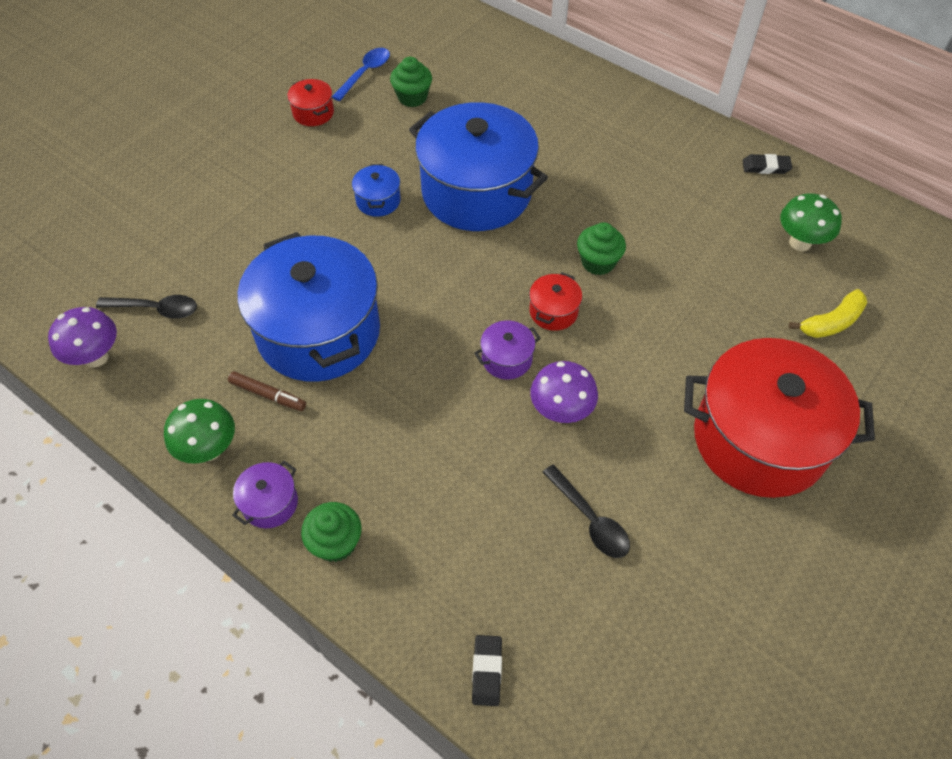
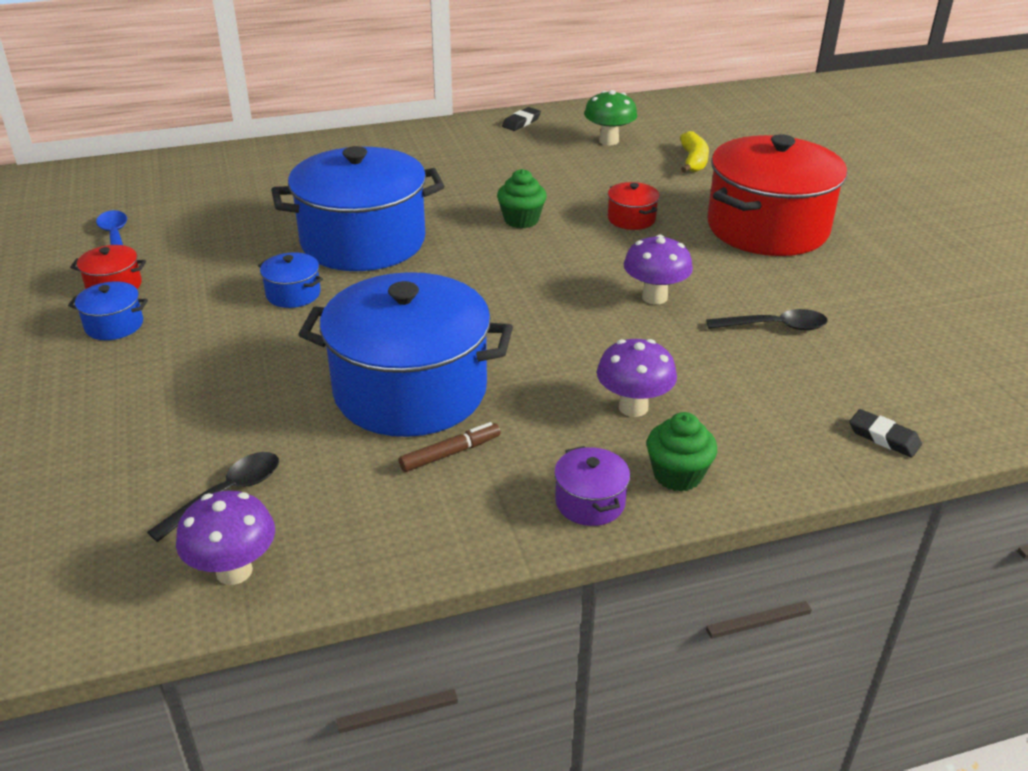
camera: 55 degrees left, 20 degrees down
(209, 449) = (476, 522): green mushroom -> none
(273, 144) = (114, 325): none -> blue pot
(397, 474) = (633, 407): none -> purple mushroom
(412, 97) = (193, 227): green cupcake -> none
(506, 359) = (570, 300): purple pot -> none
(553, 311) = (546, 259): red pot -> red pot (631, 219)

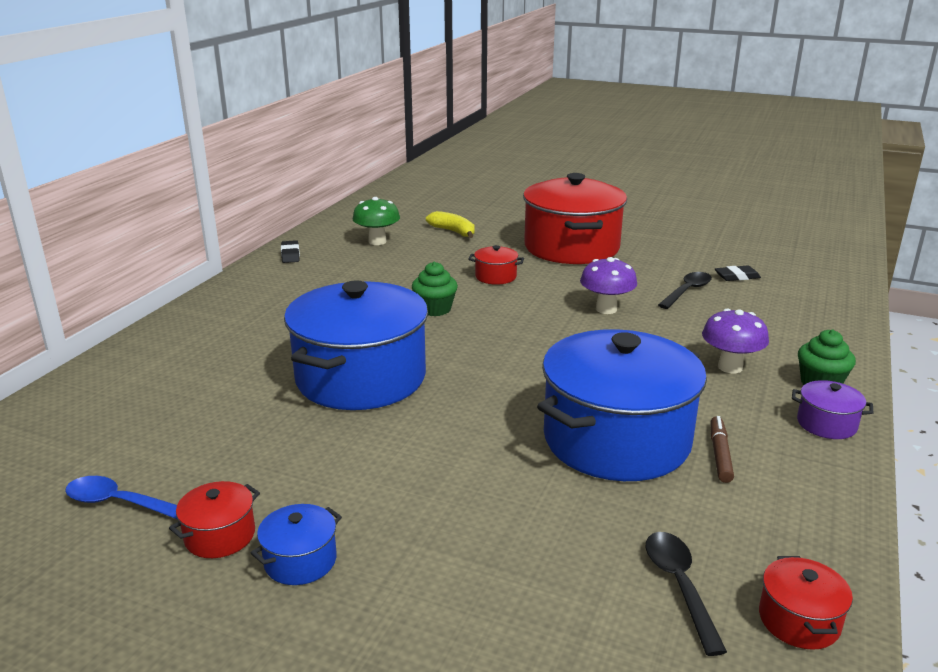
camera: 50 degrees left, 10 degrees down
(234, 571) = (799, 620): purple mushroom -> red pot
(293, 294) = (395, 439): blue pot -> none
(883, 437) = (834, 312): black eraser -> black eraser (737, 276)

